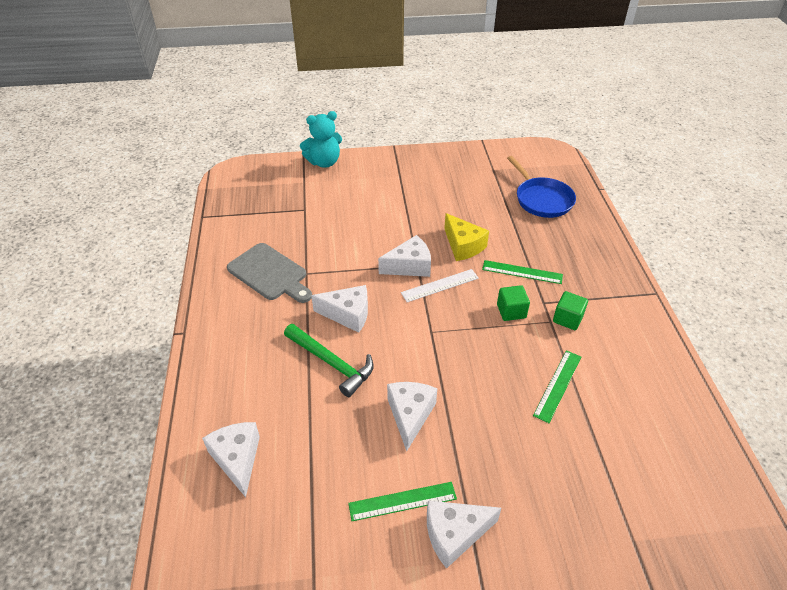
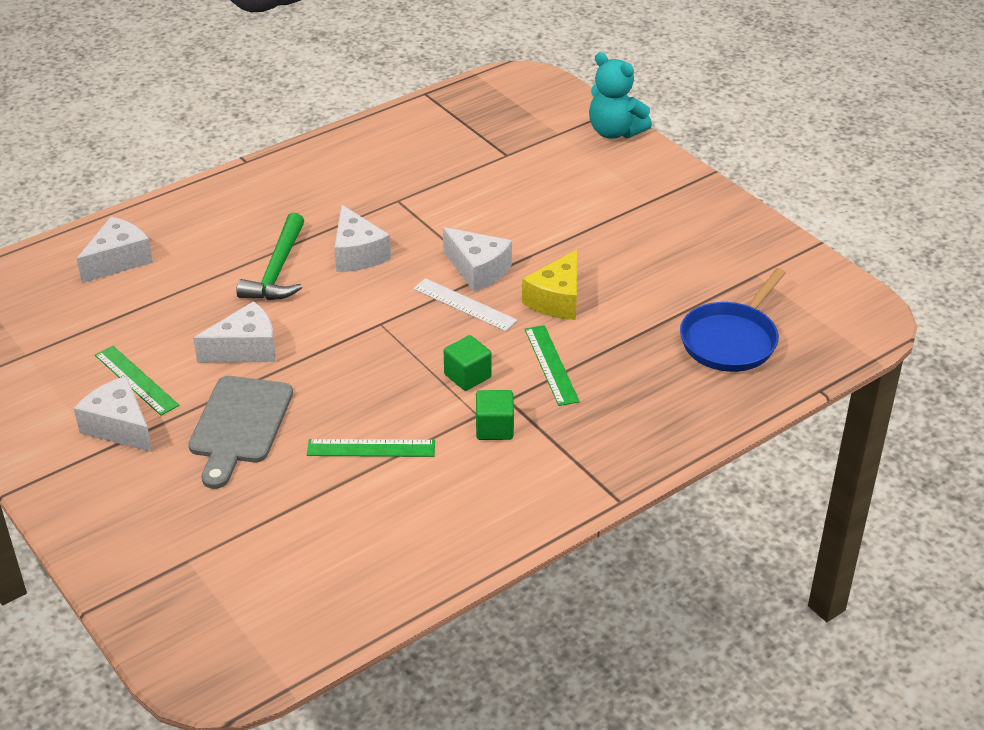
camera: 60 degrees right, 5 degrees down
(269, 273) = (375, 176): grey cutting board -> grey cutting board (239, 425)

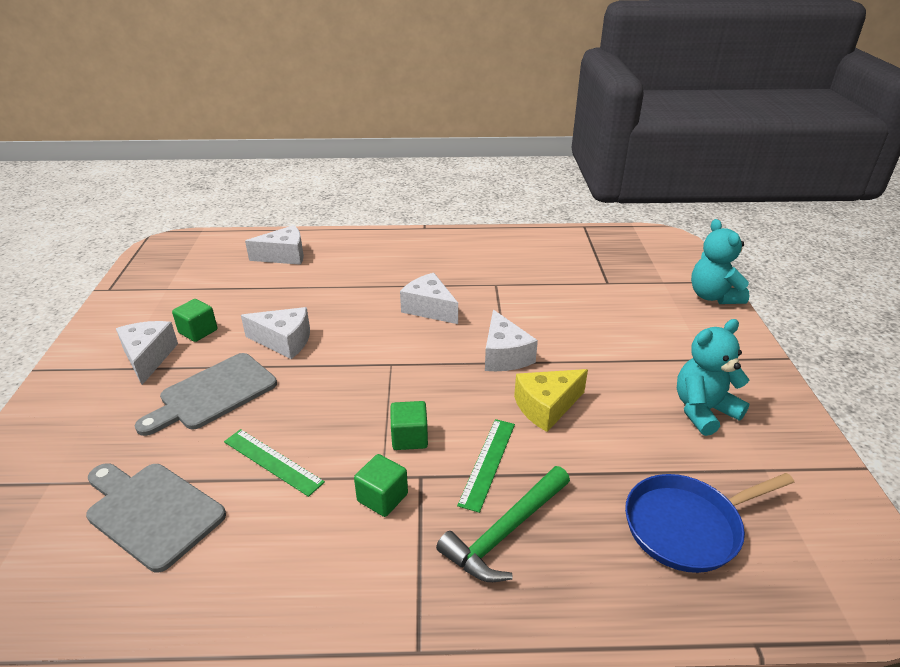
camera: 35 degrees right, 5 degrees down
(136, 380) = (198, 331): green ruler -> green cube
(277, 270) = (366, 298): green hammer -> green hammer (505, 532)
(315, 530) = (152, 511): none -> grey cutting board
(357, 254) = (429, 308): white cheese -> white cheese turned 120 degrees clockwise
(464, 304) = (467, 377): white ruler -> none
(682, 247) = (703, 410): none -> turquoise teddy bear

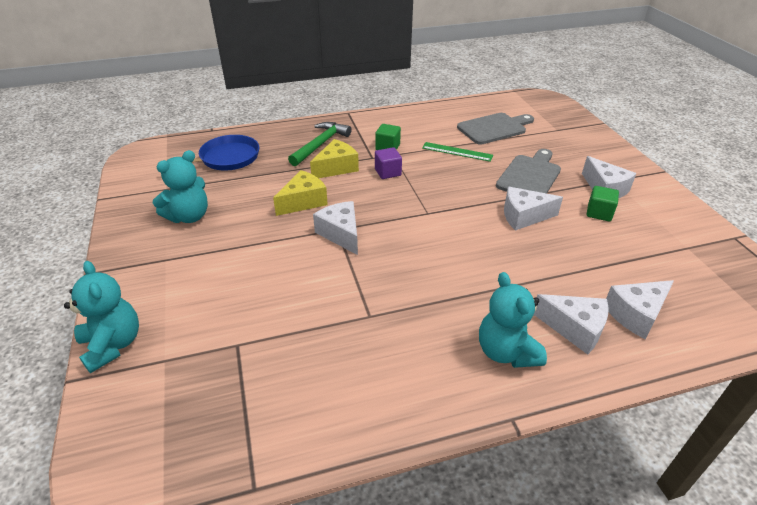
camera: 165 degrees right, 5 degrees up
(152, 511) = (494, 128): grey cutting board -> grey cutting board turned 45 degrees counterclockwise
(402, 252) = (506, 352): none -> turquoise teddy bear
(409, 438) = (387, 172): green cube -> purple cube
(429, 308) = (425, 269): white cheese -> white cheese (574, 328)
(488, 463) = (336, 168): green ruler -> yellow cheese

